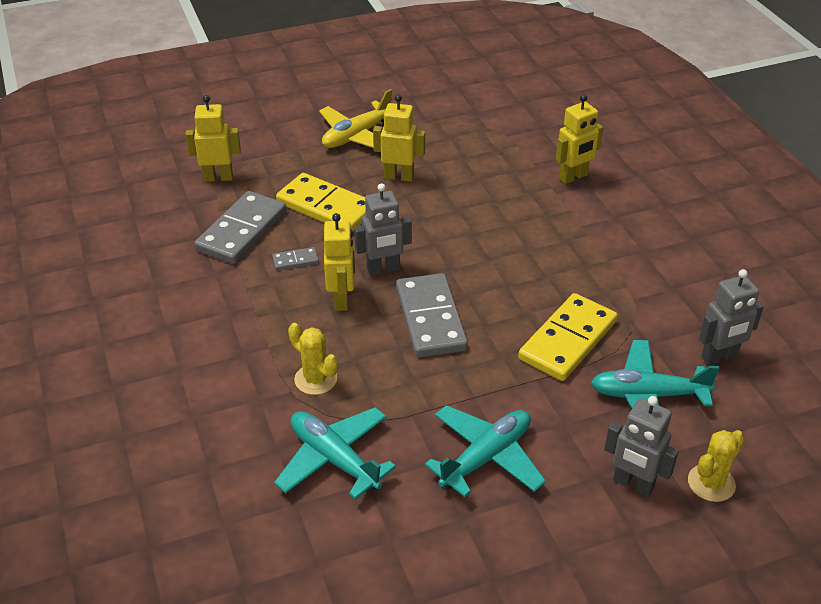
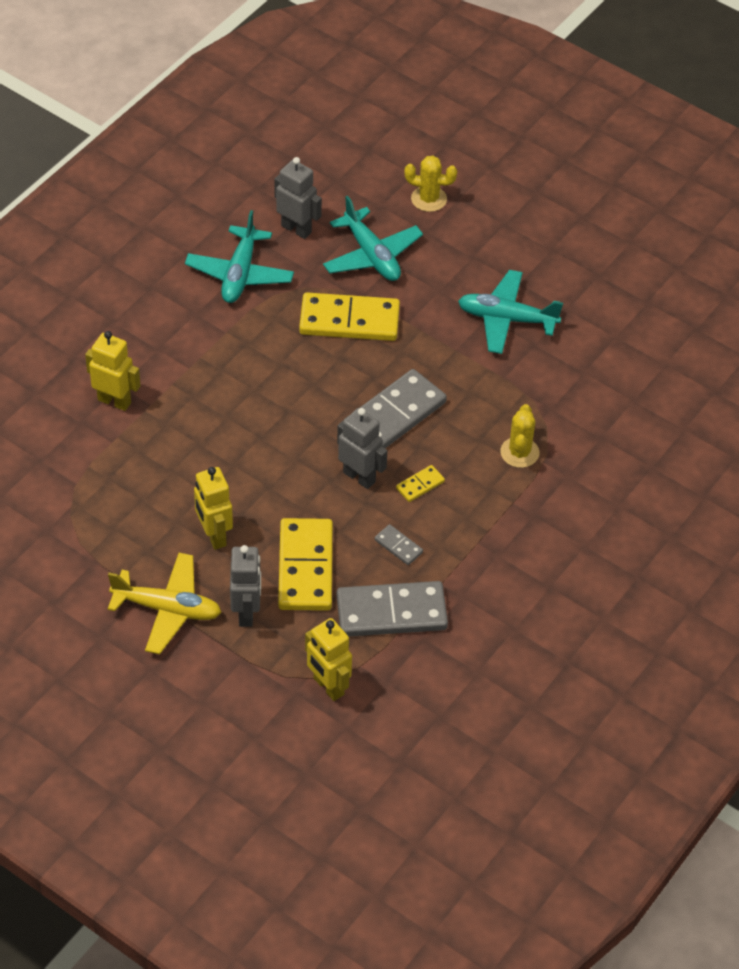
camera: 125 degrees left, 10 degrees up
(334, 459) = (581, 400): turquoise plane -> turquoise plane (240, 274)
(342, 299) = (420, 485): yellow robot -> yellow domino
(633, 484) = (463, 236): grey robot -> grey robot (246, 612)

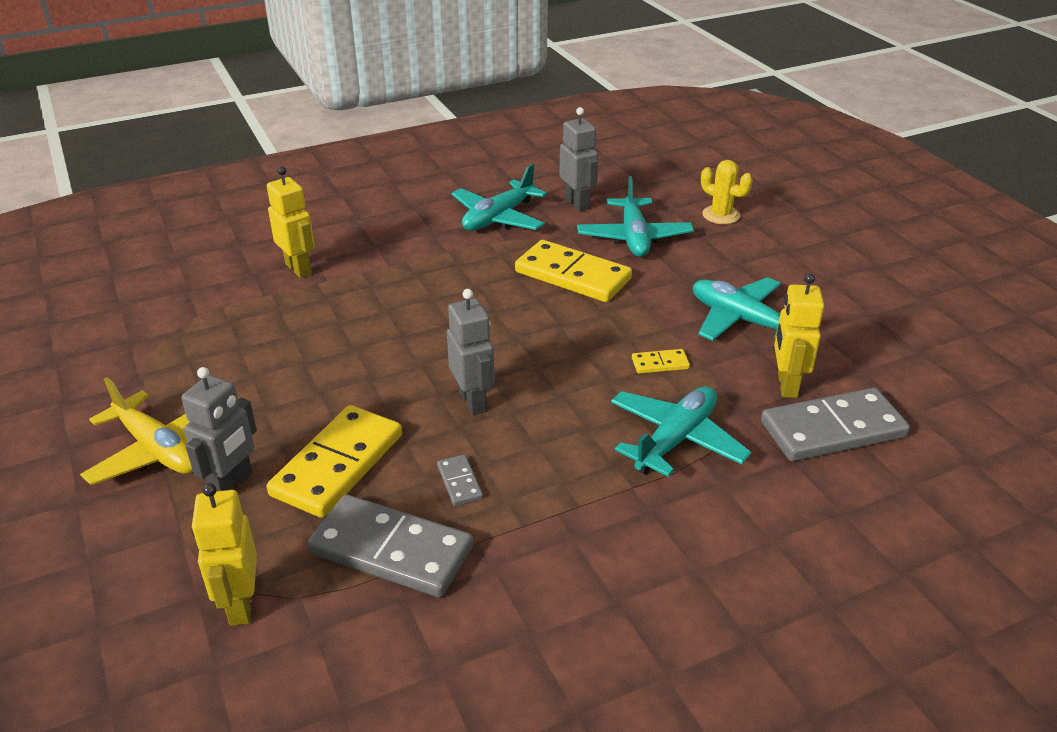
camera: 30 degrees right, 15 degrees down
(214, 536) = (274, 401): yellow robot -> yellow robot (786, 385)
(394, 415) = (556, 360): grey domino -> grey domino (832, 429)
(420, 485) = (534, 431): yellow domino -> yellow domino (660, 364)
(519, 452) = (676, 440): yellow cactus -> turquoise plane

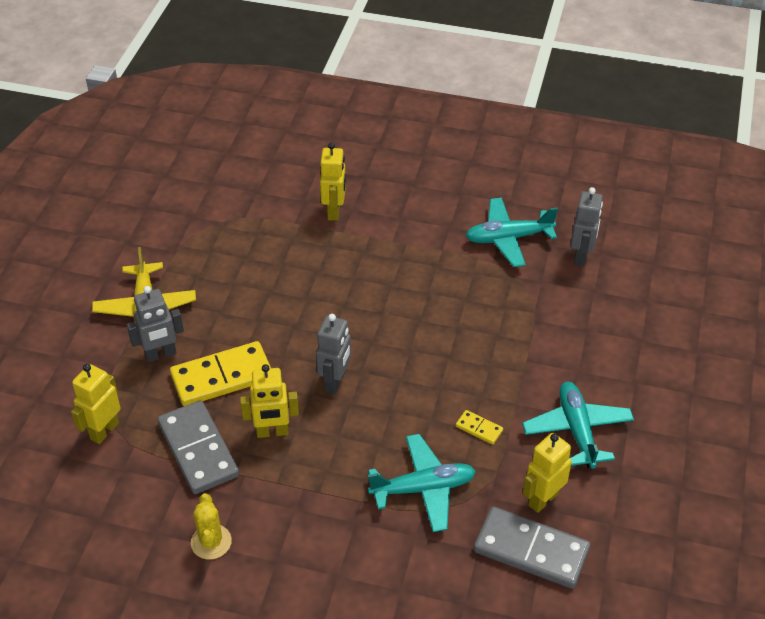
camera: 40 degrees right, 10 degrees up
(460, 482) = (272, 432): grey domino -> yellow robot
(572, 276) = (503, 321): yellow domino -> none
(634, 237) = (586, 312): turquoise plane -> none
(721, 215) = (680, 330): yellow cactus -> yellow cactus (211, 542)

